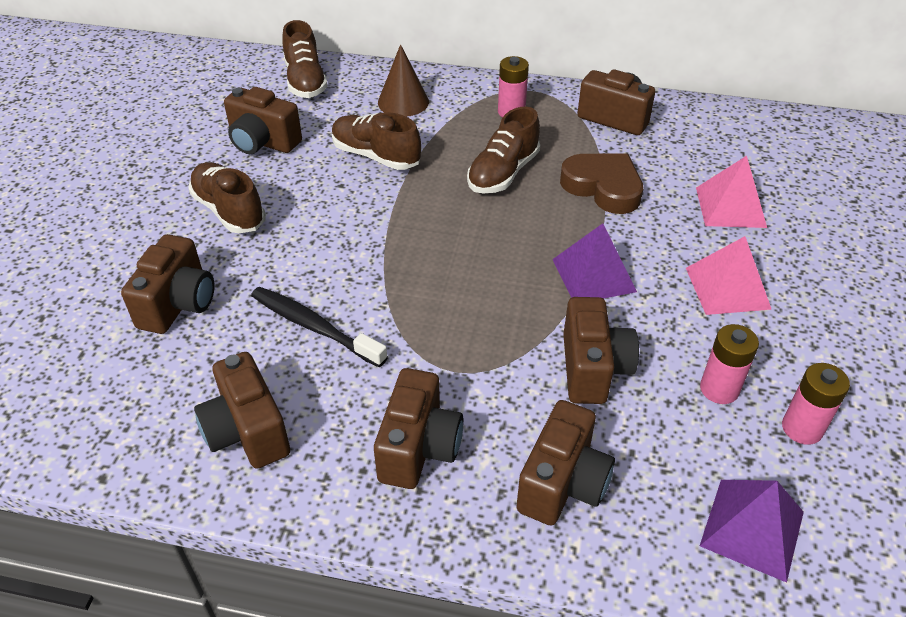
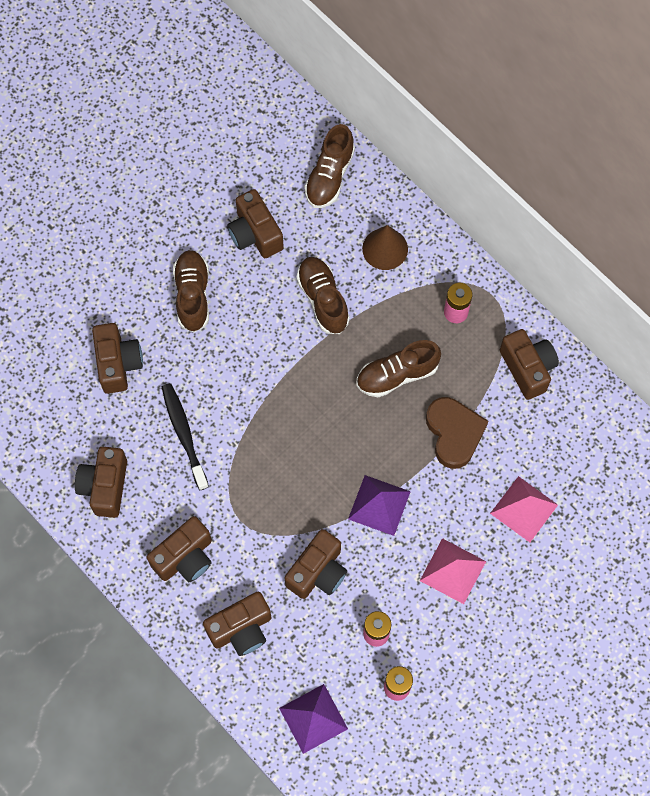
camera: 35 degrees right, 25 degrees up
(178, 304) = (118, 364): brown camera -> brown camera turned 60 degrees counterclockwise

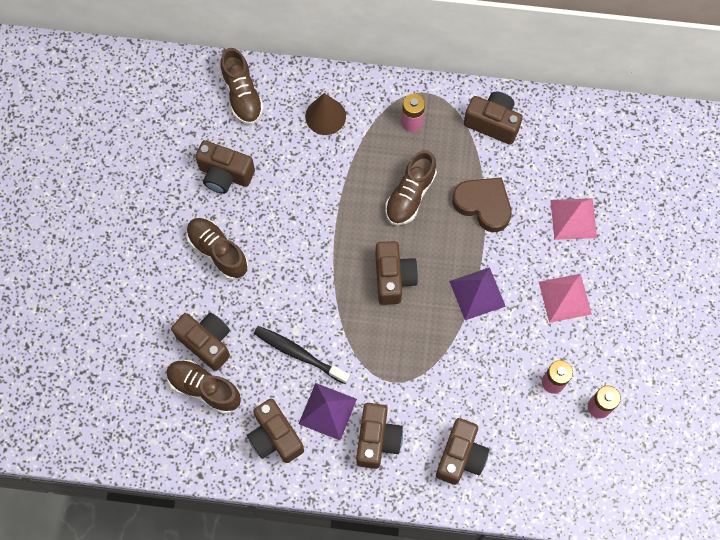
camera: 40 degrees left, 0 degrees up
(313, 718) = (563, 475): purple pyramid -> purple pyramid (327, 411)
(318, 572) = (477, 373): brown camera -> brown camera (393, 278)
(323, 300) = (313, 184): brown shoe -> brown shoe (204, 388)

